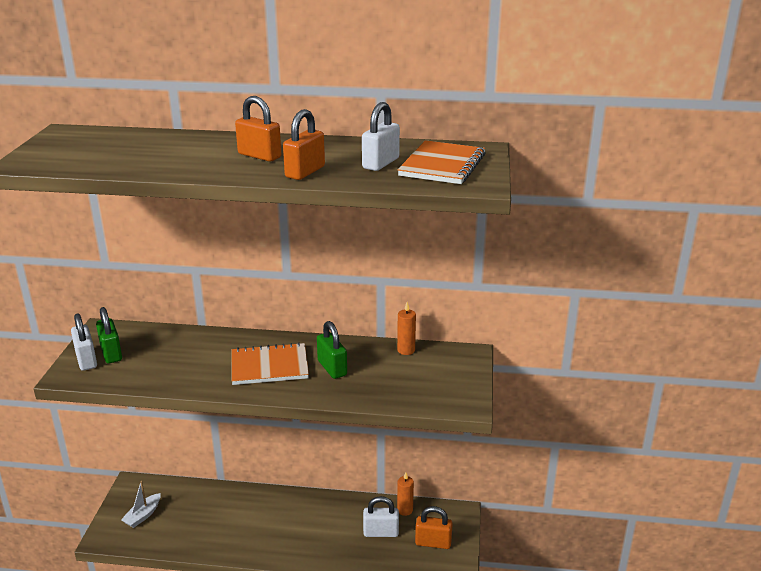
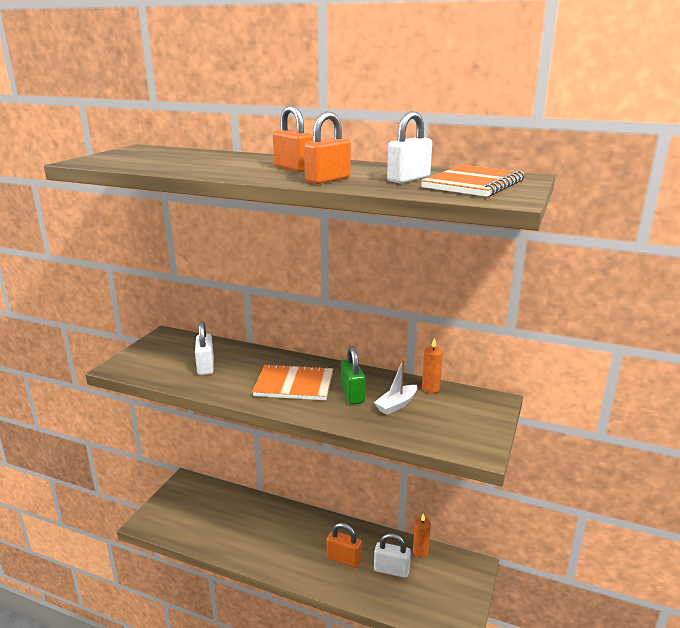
camera: 15 degrees right, 5 degrees down
(86, 360) = (139, 357): white padlock -> white padlock (205, 367)
(111, 353) = (162, 355): green padlock -> none
(143, 515) = (184, 510): white boat -> white boat (396, 405)
(433, 543) = (441, 591): orange padlock -> orange padlock (344, 559)

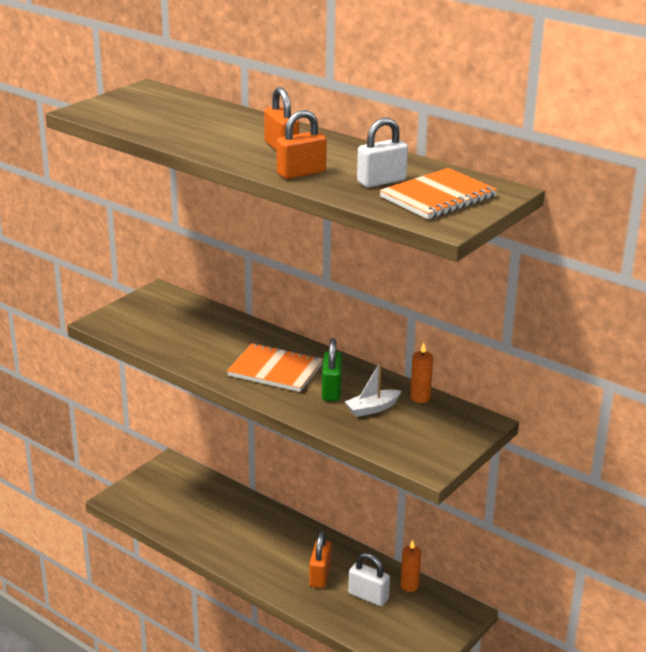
camera: 15 degrees right, 5 degrees up
(205, 367) = (190, 336): white padlock -> none
(344, 559) = (320, 576): orange padlock -> orange padlock turned 60 degrees clockwise

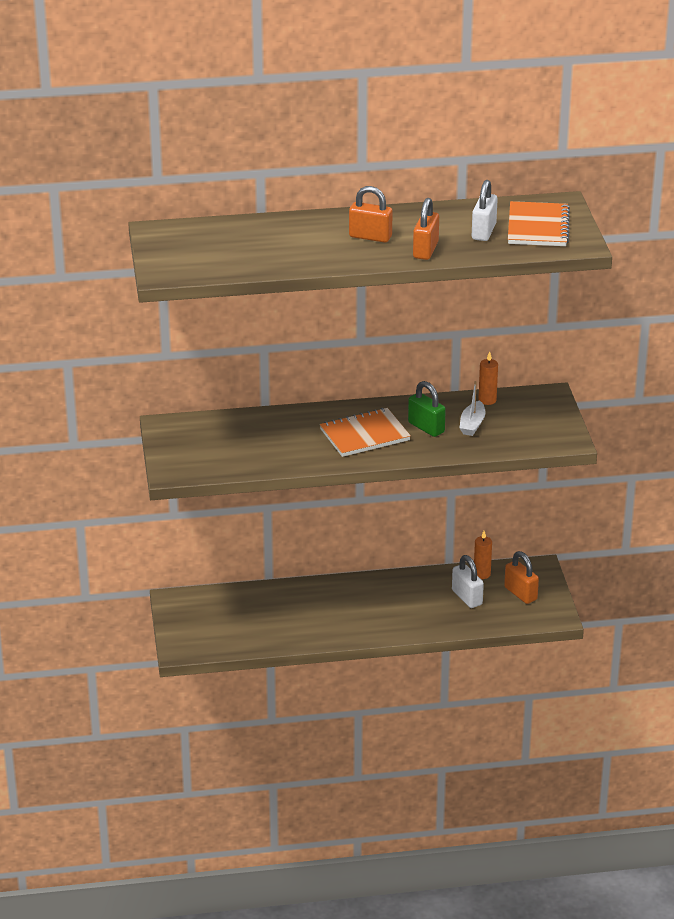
camera: 45 degrees left, 5 degrees up
(320, 576) = (416, 605): orange padlock -> orange padlock (520, 593)
(368, 596) = (467, 597): white padlock -> white padlock turned 75 degrees clockwise

